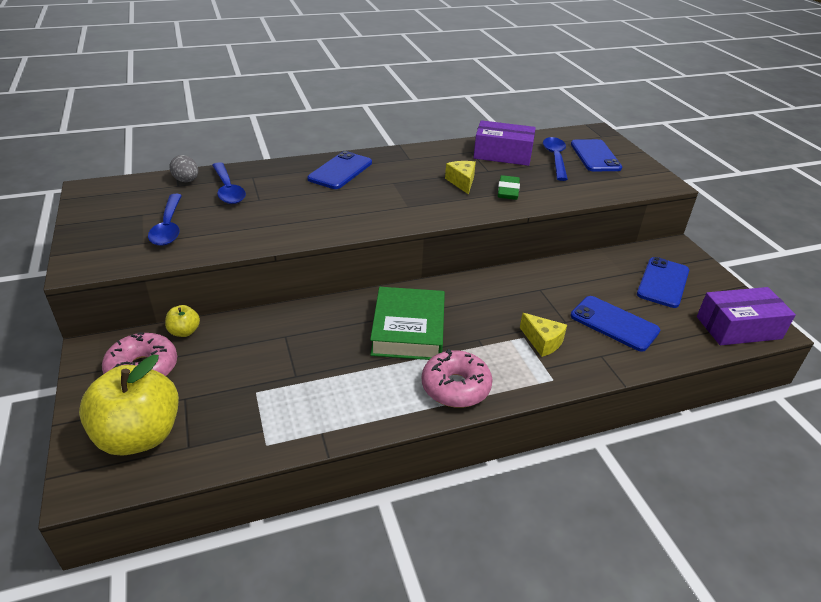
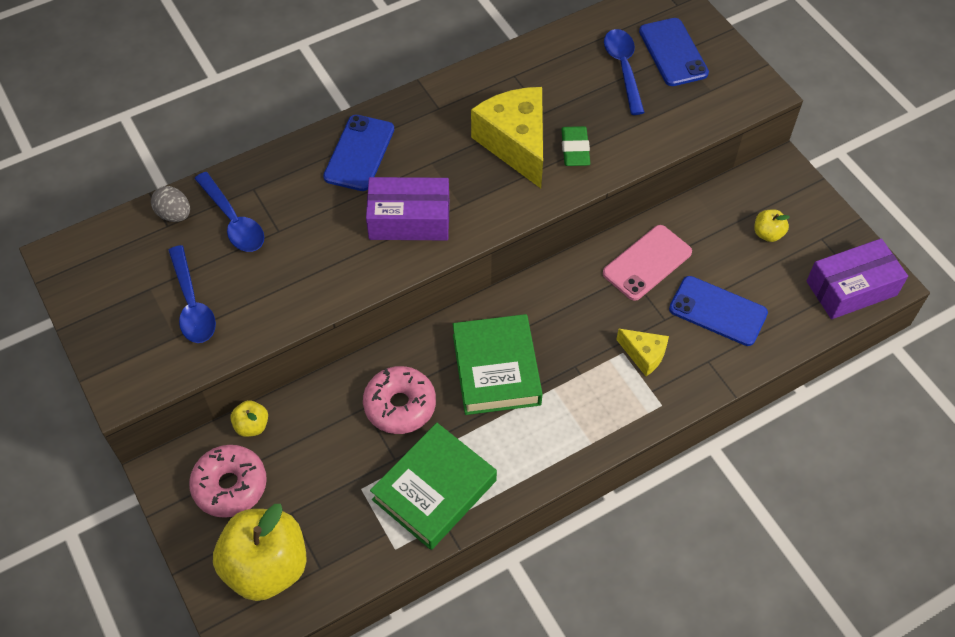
camera: 10 degrees left, 20 degrees up
(322, 405) = (434, 490): none -> green book
(455, 387) = (564, 437): pink donut -> pink donut (400, 405)
(462, 182) = (516, 144): yellow cheese -> yellow cheese, size x1.97
(502, 154) = (555, 74): purple box -> purple box (409, 220)
(556, 284) = (647, 263): none -> pink phone
(663, 282) = (767, 234): blue phone -> yellow apple

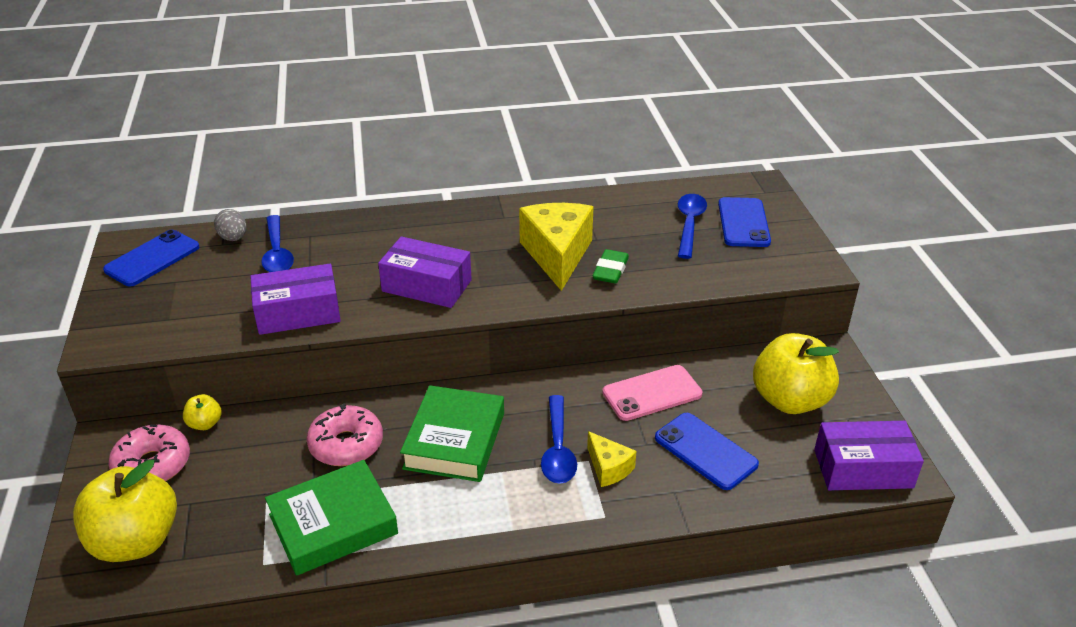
camera: 20 degrees right, 20 degrees down
(192, 304) = (200, 300): blue spoon -> blue spoon (558, 449)
(302, 291) = (298, 313): none -> purple box
(359, 153) = (414, 232): blue phone -> blue phone (152, 258)
(767, 234) = (790, 400): yellow apple -> yellow apple, size x2.28

